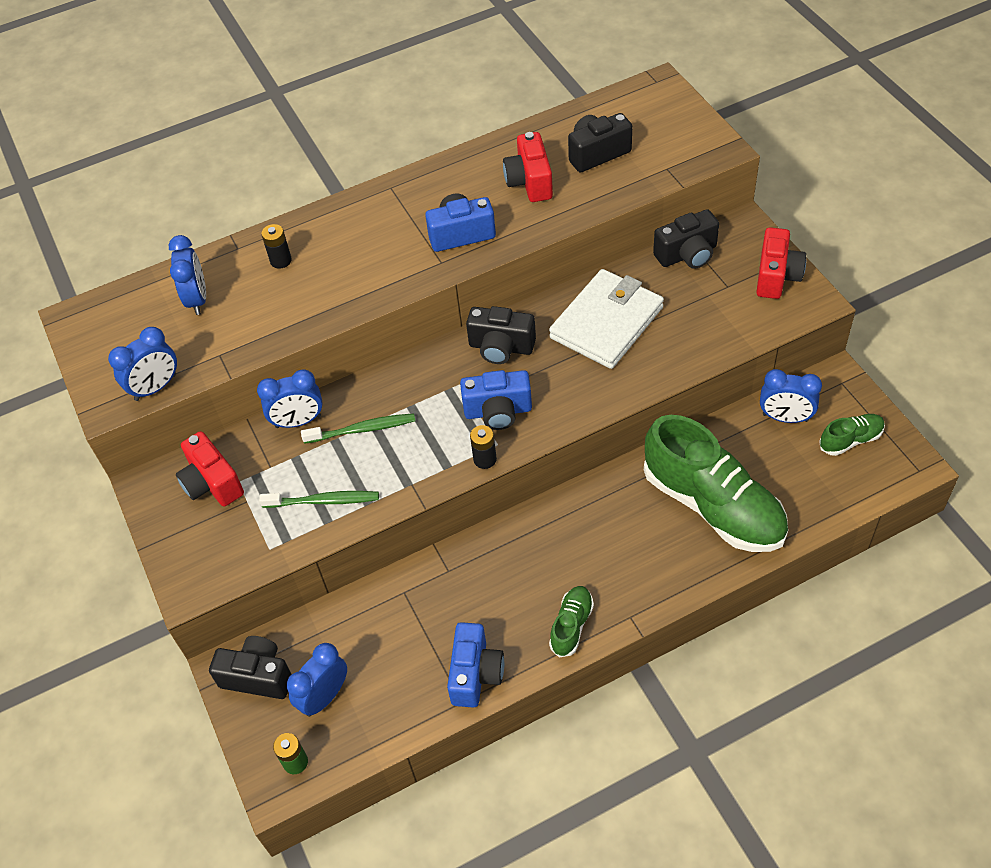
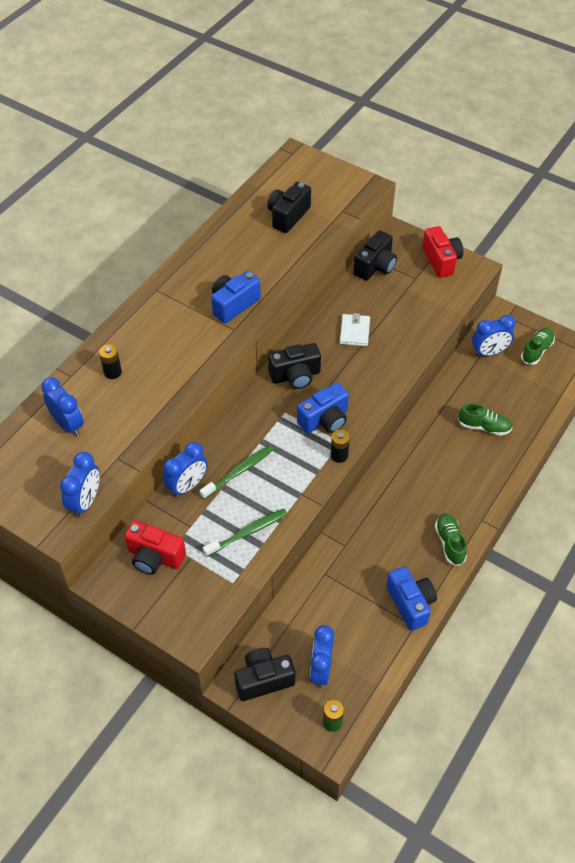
camera: 35 degrees left, 0 degrees up
(530, 182) = (255, 251): red camera -> none
(606, 322) = (354, 332): white wallet -> white wallet, size x0.49
(713, 506) = (484, 427): green shoe -> green shoe, size x0.45

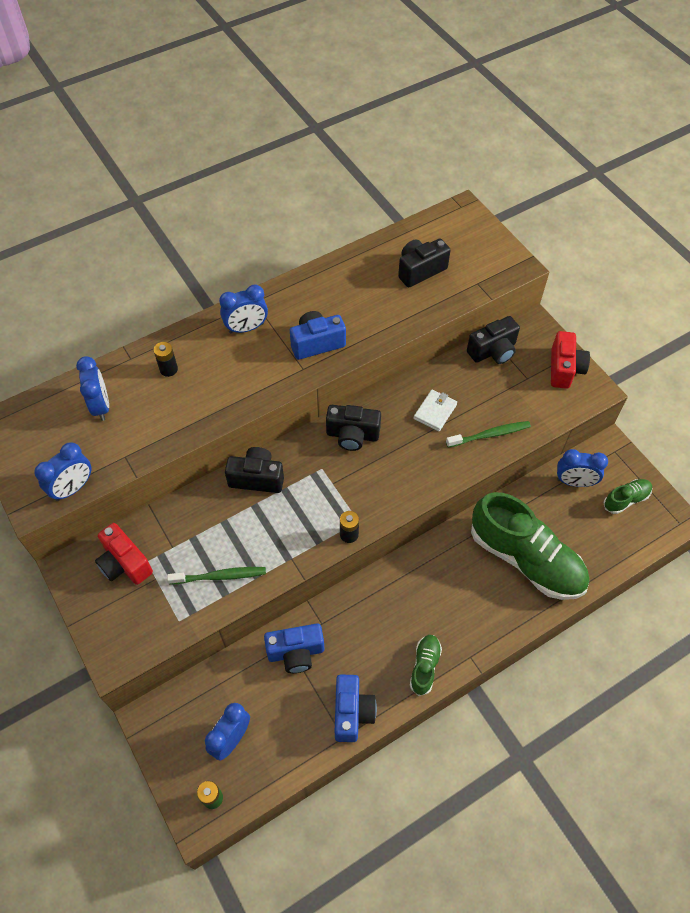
camera: 25 degrees right, 5 degrees up
(187, 486) = (192, 505): blue clock -> blue clock (246, 328)
(239, 471) = (246, 511): green toothbrush -> green toothbrush (490, 435)
(263, 680) = (174, 724): black camera -> black camera (257, 478)
(325, 420) = (355, 492): blue camera -> blue camera (296, 652)
(484, 427) = (526, 559): green shoe -> green shoe, size x2.24

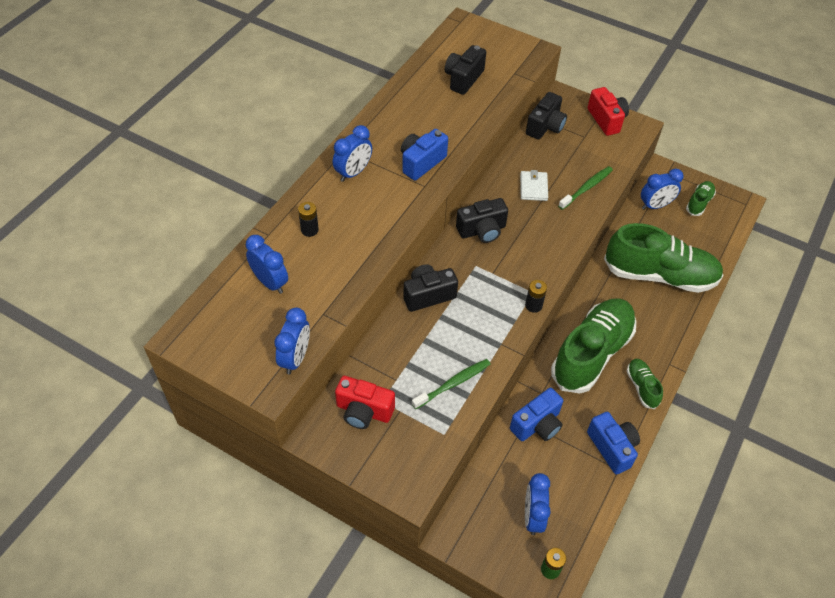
camera: 30 degrees left, 5 degrees down
(398, 607) = (592, 353): none -> green shoe

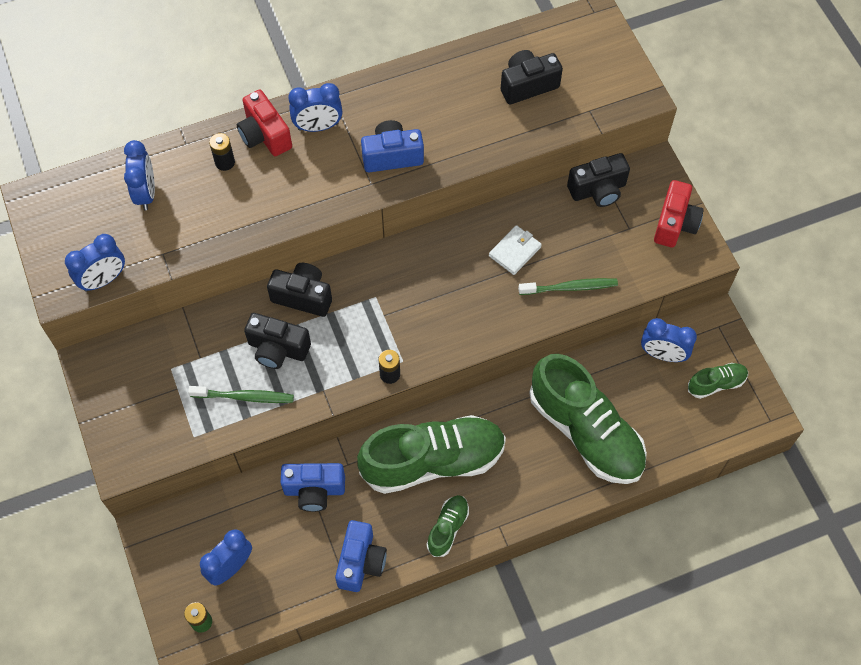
camera: 40 degrees right, 10 degrees up
(364, 411) = (147, 367): red camera -> red camera (264, 135)
(482, 230) = (417, 264): black camera -> black camera (278, 349)

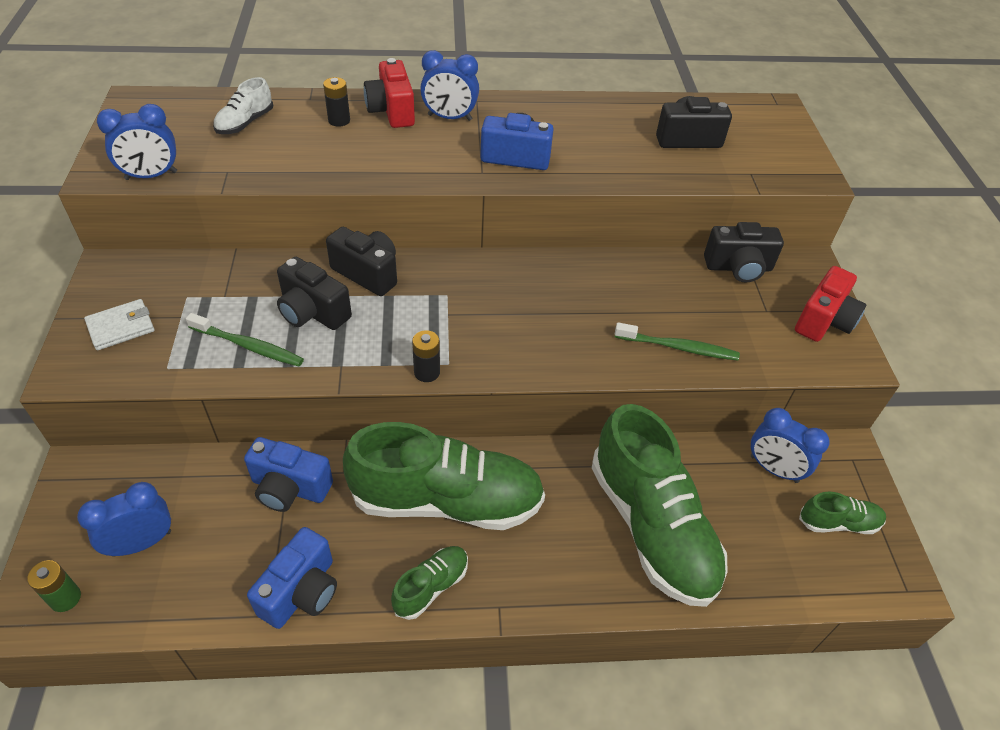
camera: 15 degrees right, 15 degrees down
(146, 193) = (245, 123): blue clock -> white shoe
(514, 251) = (623, 296): white wallet -> white wallet (121, 327)

